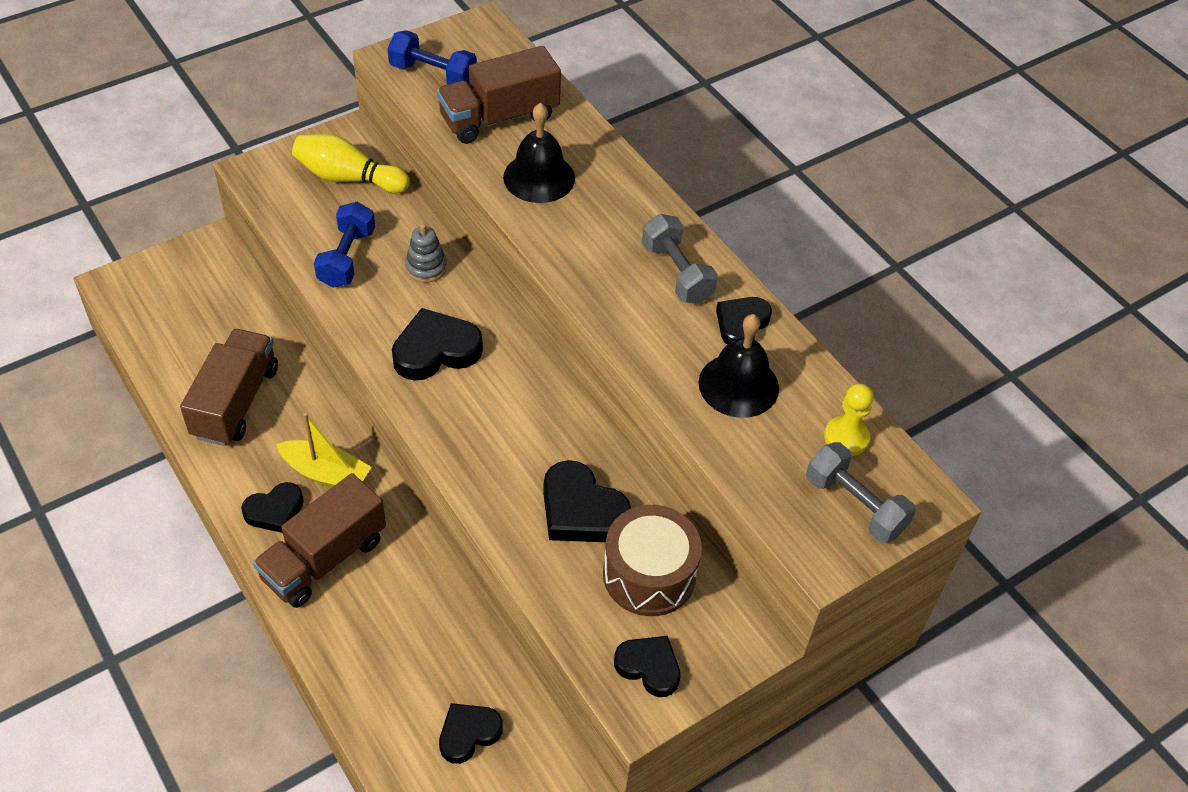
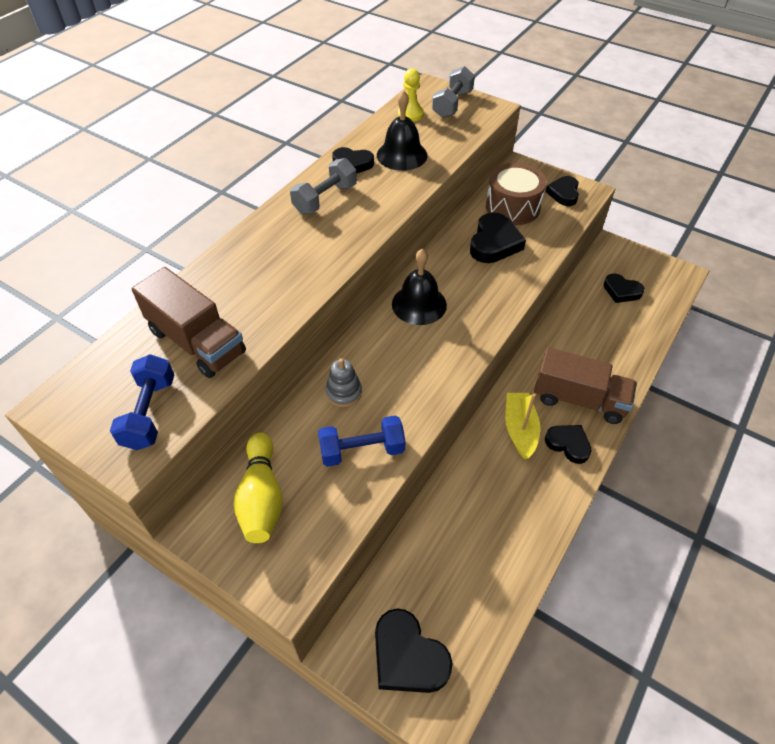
camera: 110 degrees left, 0 degrees up
(236, 402) = (501, 521): brown truck -> none
(436, 350) = (422, 353): black heart -> black heart (408, 656)
(539, 177) = (263, 293): black bell -> black bell (419, 304)

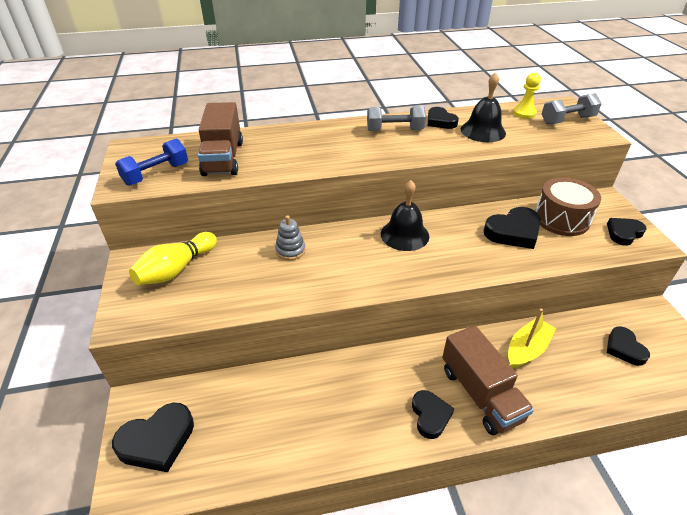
camera: 45 degrees right, 10 degrees down
(362, 450) = (256, 287): blue dumbbell -> none
(408, 656) = (157, 441): black heart -> black heart turned 120 degrees counterclockwise
(520, 429) = (405, 376): yellow boat -> yellow boat (527, 349)

